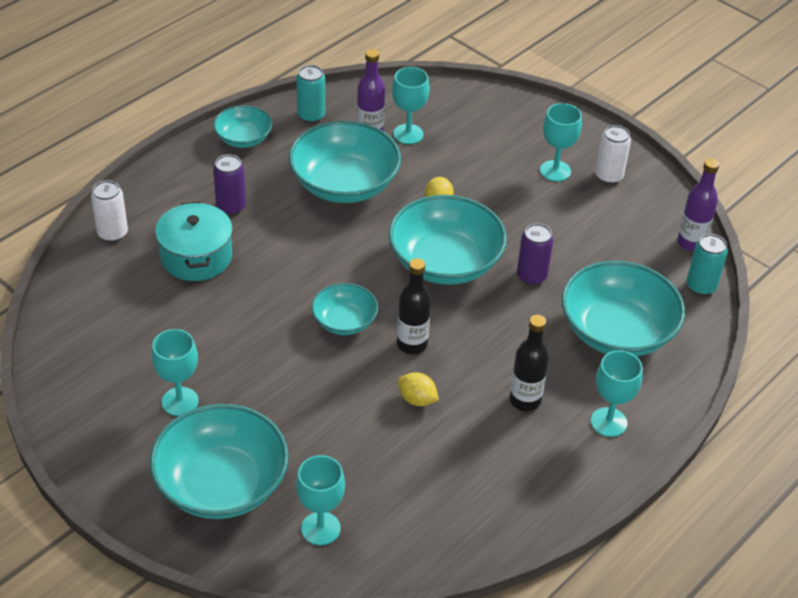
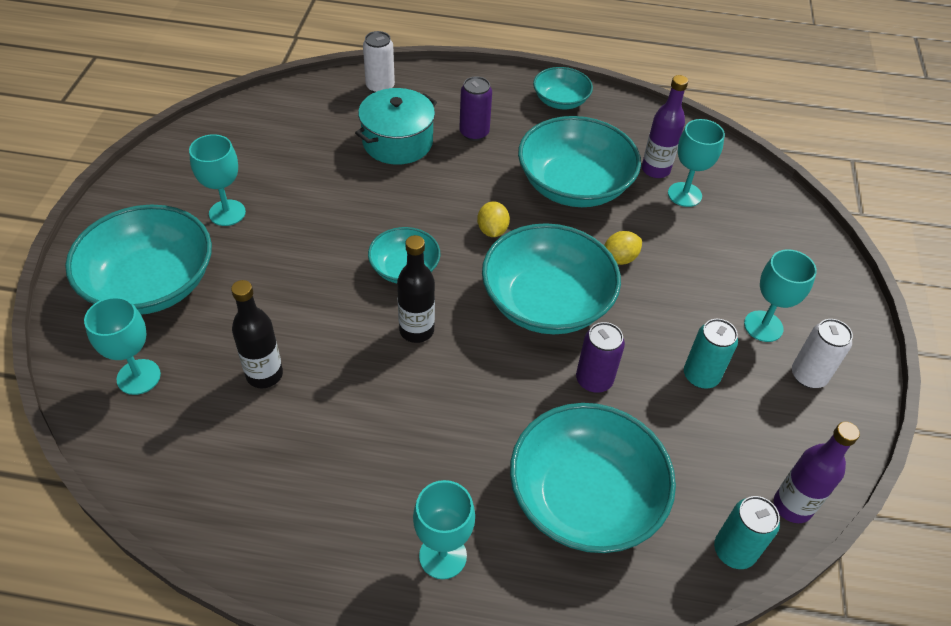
camera: 55 degrees right, 5 degrees up
(311, 115) = (634, 124): turquoise can -> turquoise can (701, 376)
(417, 399) = (348, 369): yellow lemon -> yellow lemon (492, 230)
(525, 400) = (415, 460): black bottle -> black bottle (264, 375)

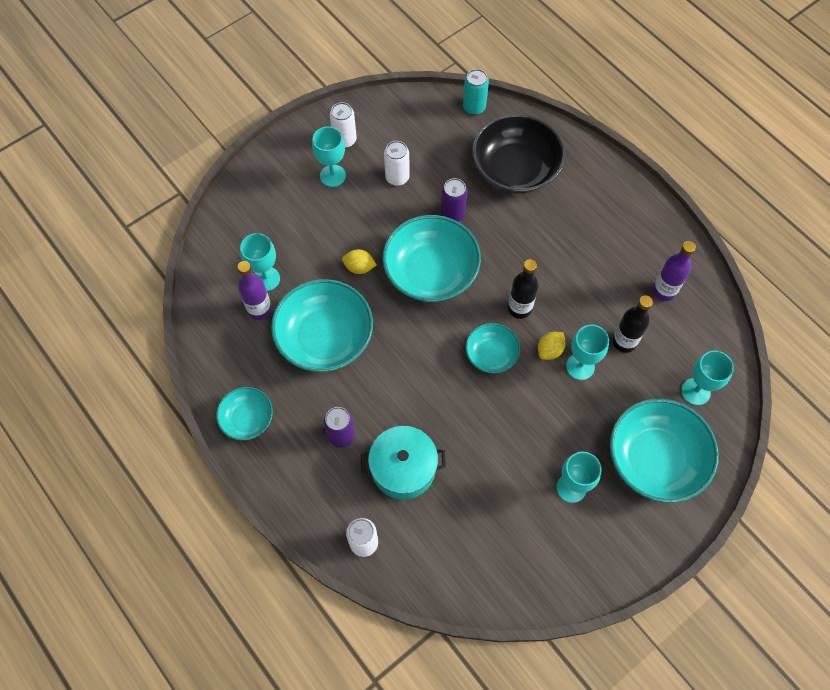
camera: 135 degrees left, 15 degrees up
(443, 556) = (601, 192): turquoise goblet -> turquoise goblet (580, 366)
(492, 230) = (412, 342): yellow lemon -> yellow lemon (549, 350)
(585, 497) = (515, 169): turquoise bowl -> black bowl
(701, 376) = (397, 177): turquoise can -> white can
(792, 506) = (428, 103): purple bottle -> purple bottle (664, 291)

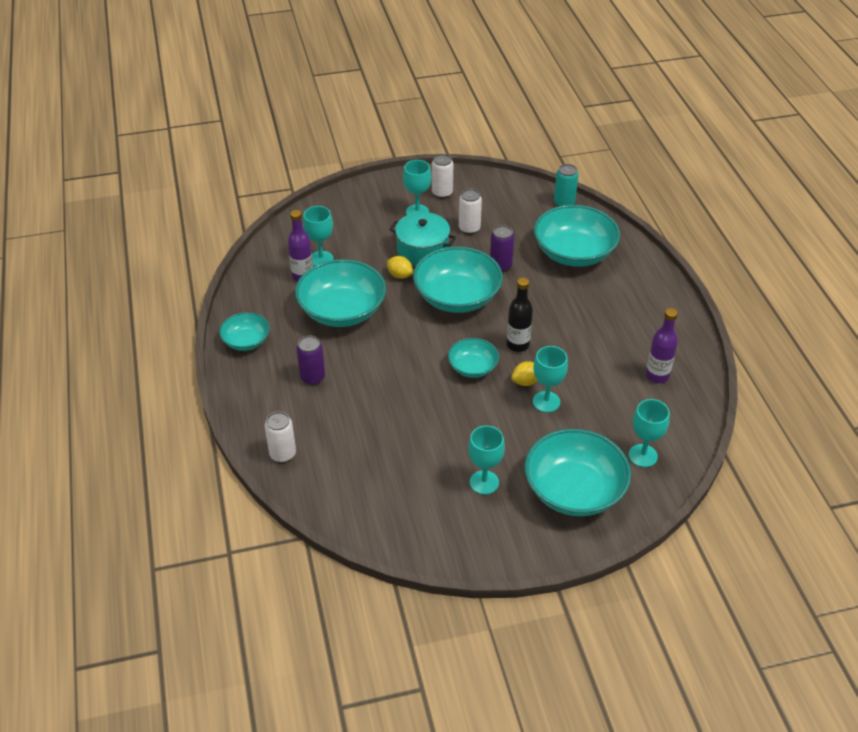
camera: 25 degrees right, 20 degrees down
(403, 468) = (348, 417): turquoise pot -> turquoise pot (422, 251)
(515, 169) = (574, 253): black bowl -> turquoise bowl
(624, 342) = (597, 398): black bottle -> none

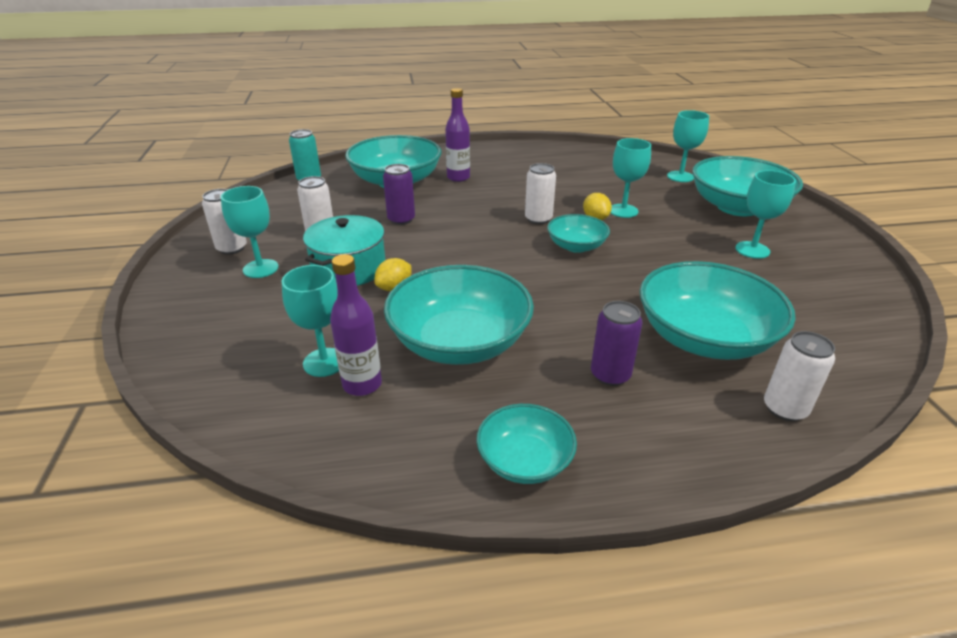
camera: 85 degrees left, 10 degrees down
(457, 297) = (451, 249): turquoise bowl -> turquoise bowl (704, 338)
(517, 345) = (538, 219): black bottle -> white can
(657, 375) = (579, 163): purple bottle -> purple bottle (458, 177)

